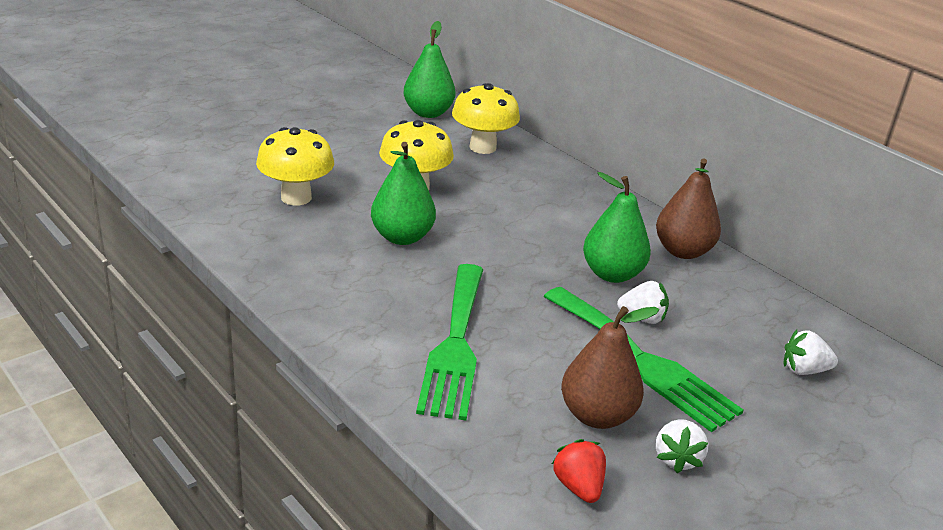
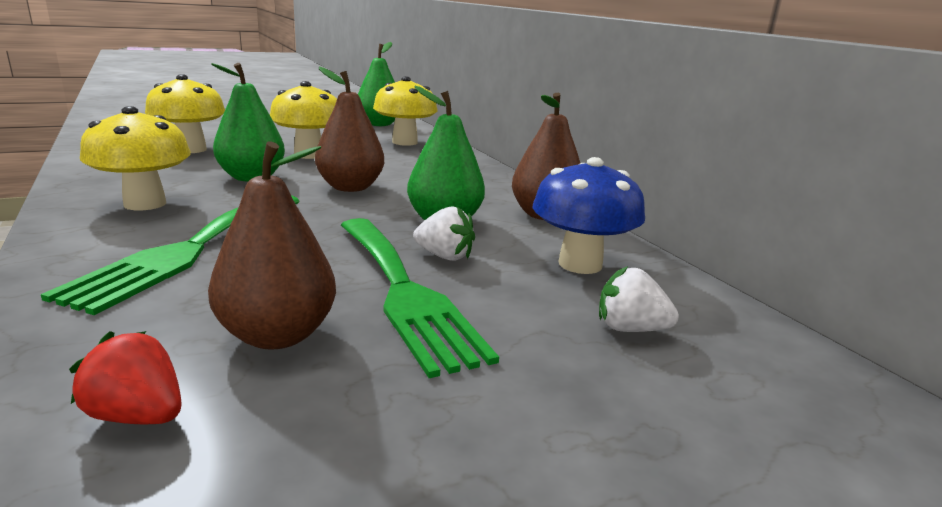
camera: 15 degrees right, 10 degrees down
(356, 293) = (145, 204): none -> yellow mushroom
(499, 238) = (350, 187): none -> brown pear
(578, 487) = (137, 416): red strawberry -> red strawberry turned 60 degrees counterclockwise
(677, 458) = (340, 403): white strawberry -> none
(741, 310) = (580, 264): none -> blue mushroom

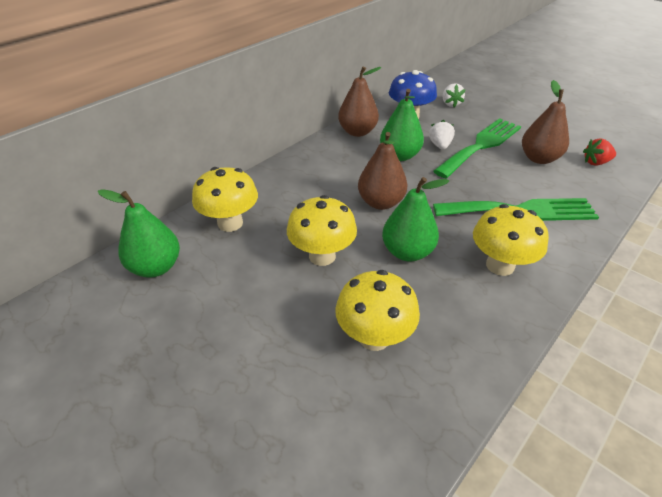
camera: 110 degrees left, 20 degrees up
(137, 416) = (595, 162): red strawberry -> red strawberry turned 75 degrees clockwise

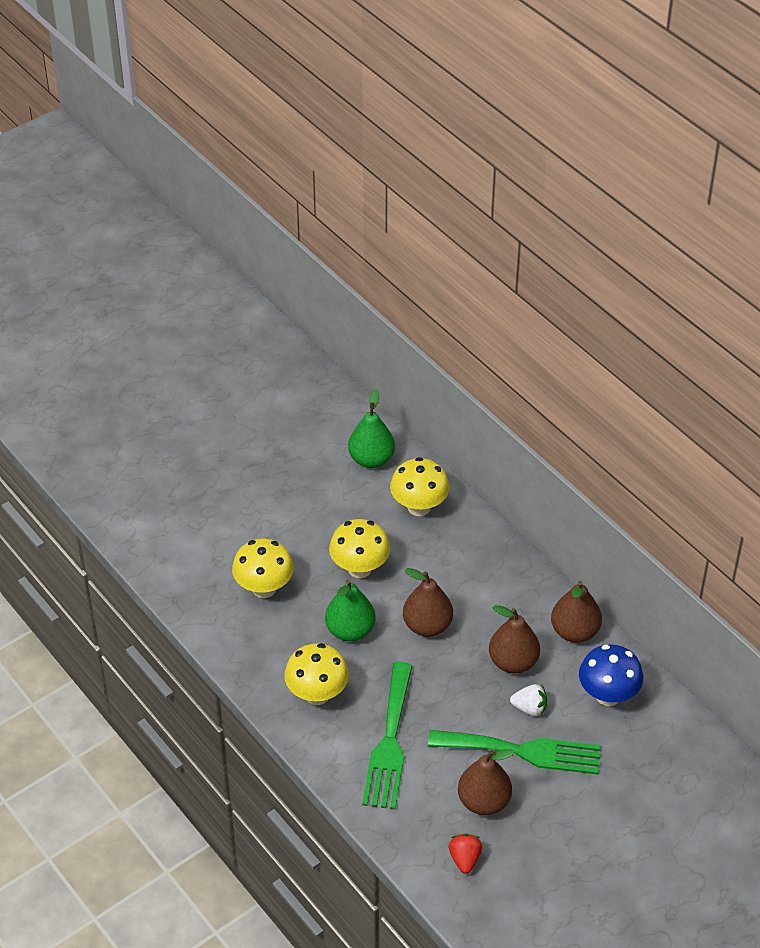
camera: 100 degrees right, 5 degrees up
(399, 156) = (513, 662): green pear -> brown pear
(450, 104) = (640, 754): white strawberry -> none
(481, 145) = (523, 751): green fork -> green fork turned 45 degrees counterclockwise

